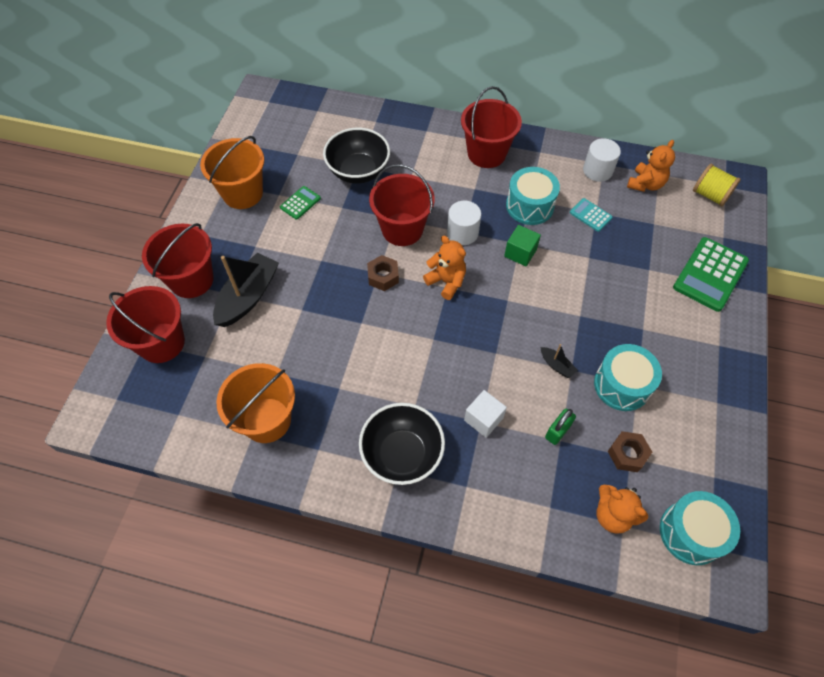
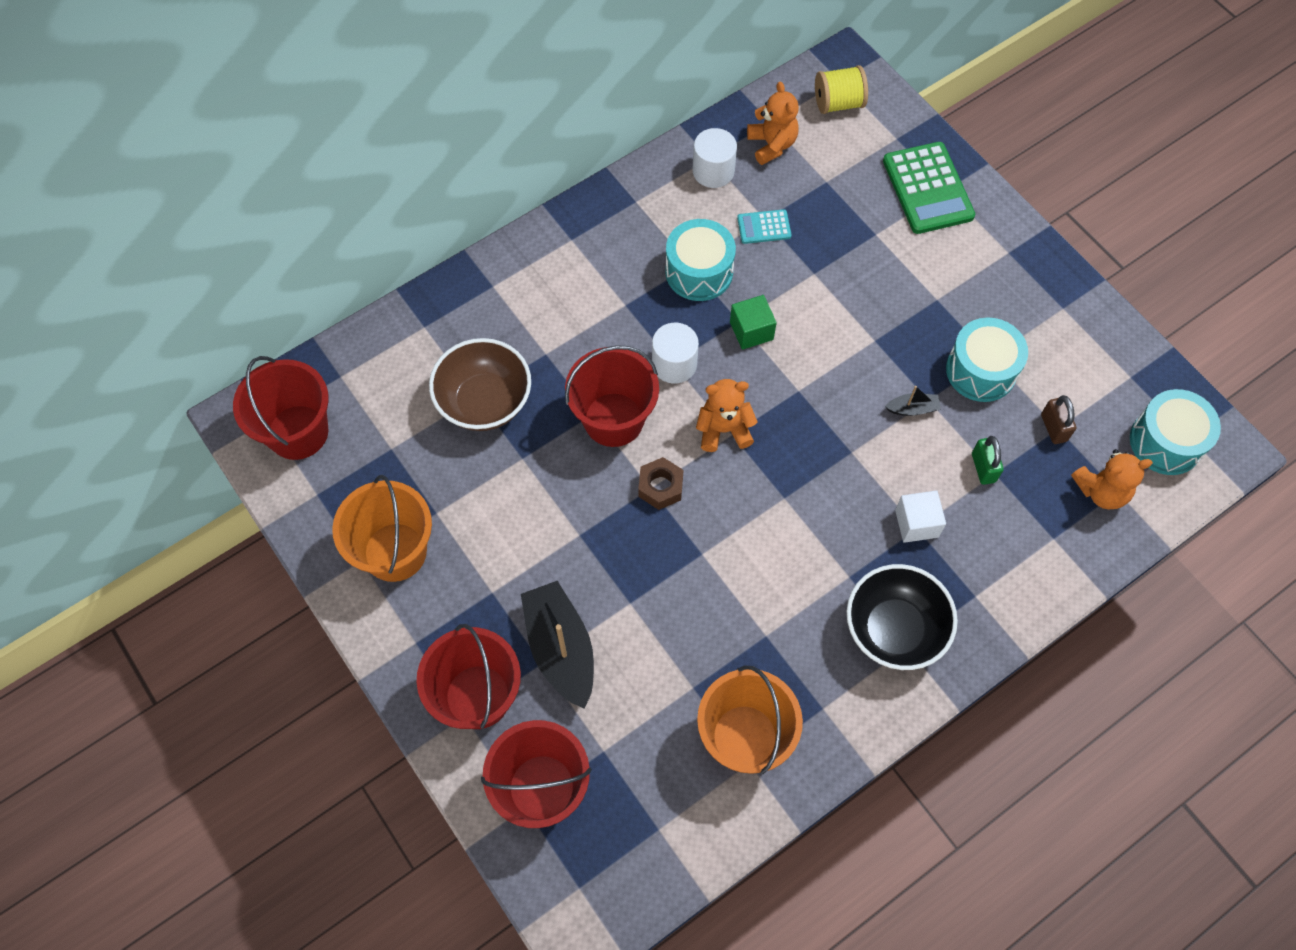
camera: 50 degrees left, 5 degrees up
(300, 203) = (473, 498): green calculator -> none
(358, 171) = (485, 402): black bowl -> brown bowl
(486, 153) = (587, 253): red bucket -> red bucket (298, 432)
(627, 454) = (1053, 428): brown nut -> brown padlock

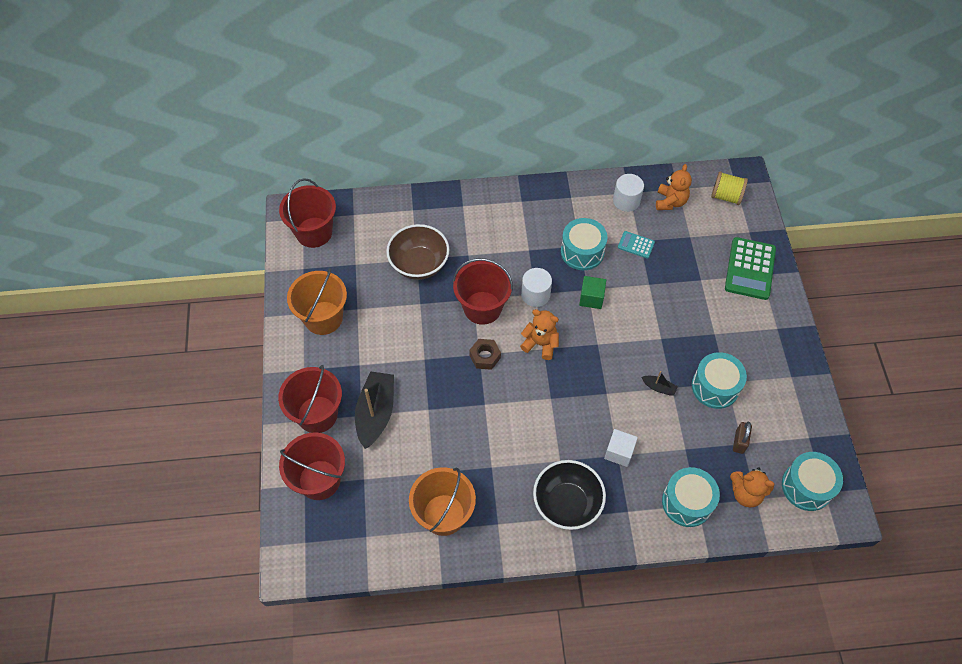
camera: 30 degrees right, 5 degrees down
(983, 467) = (680, 442): green padlock -> none
(1039, 542) = (687, 502): none -> turquoise drum

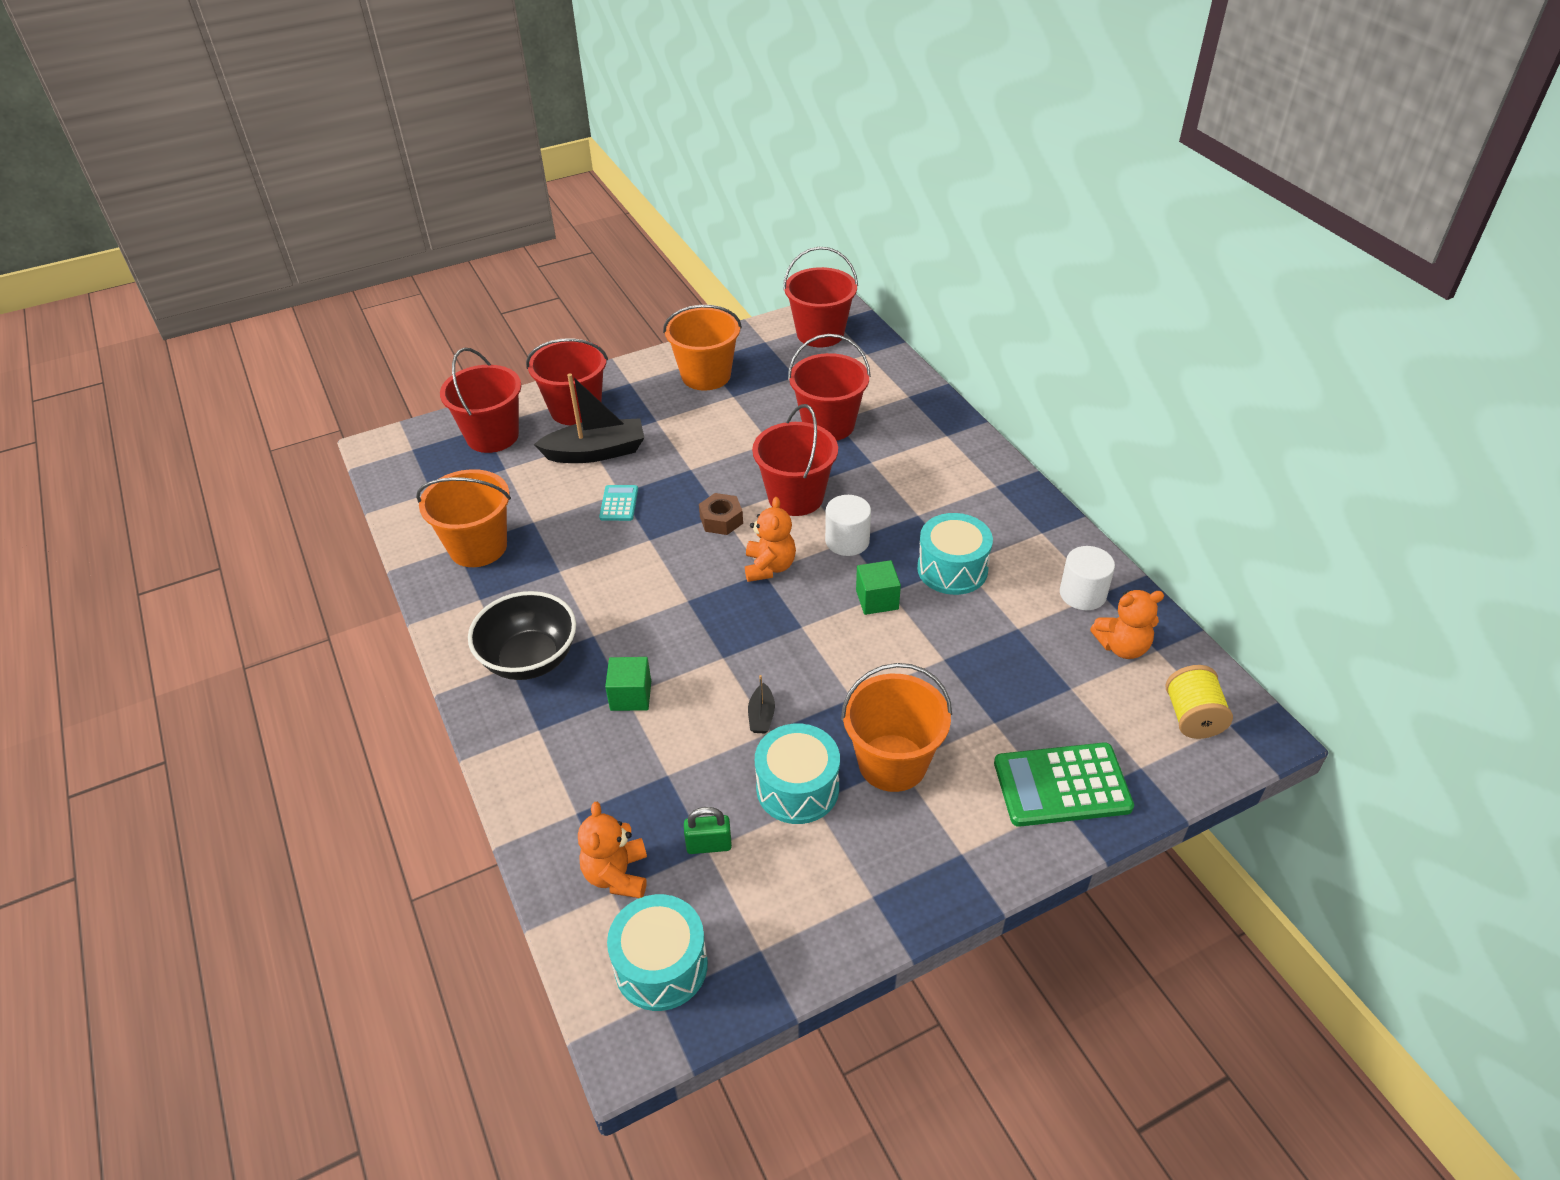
camera: 70 degrees right, 15 degrees down
(419, 264) = (828, 425): brown bowl -> red bucket
(619, 452) = (631, 696): white cube -> green cube
(636, 245) = (1007, 625): turquoise calculator -> turquoise calculator (619, 503)
(687, 502) = (576, 798): turquoise drum -> none
(712, 336) = (892, 763): none -> orange bucket
(739, 442) = (709, 845): brown padlock -> green padlock

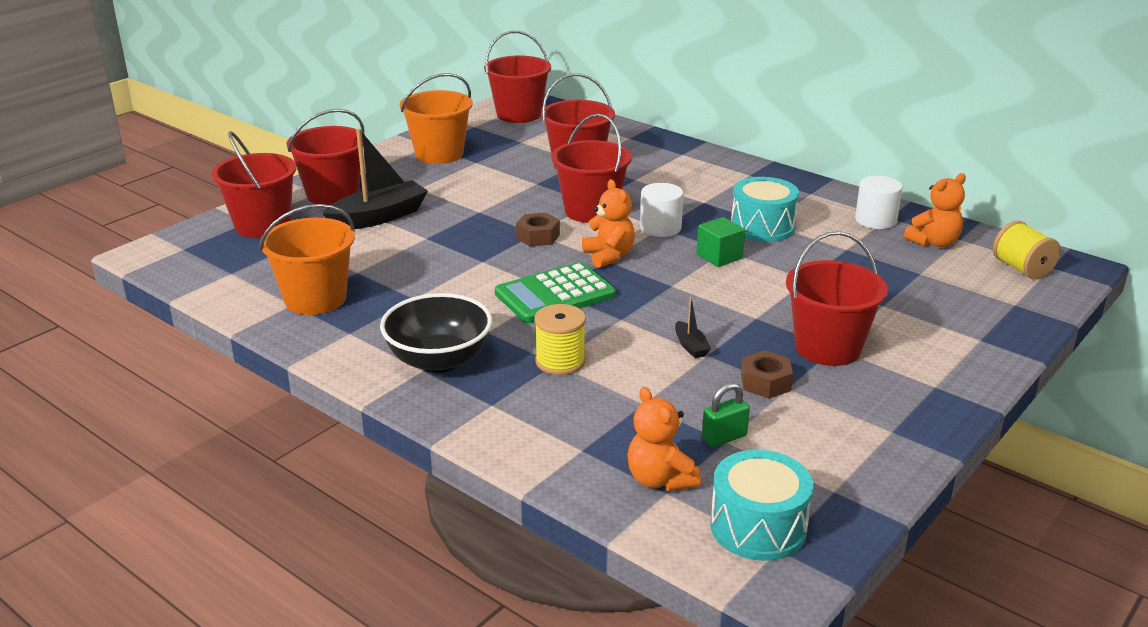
camera: 25 degrees left, 15 degrees down
(619, 503) = (432, 244): turquoise calculator -> none
(631, 696) = (560, 361): green cube -> yellow spool
(797, 788) = (765, 382): turquoise drum -> brown nut
(892, 763) = (828, 348): orange bucket -> red bucket
(1062, 785) = (969, 328): green calculator -> green calculator (555, 294)

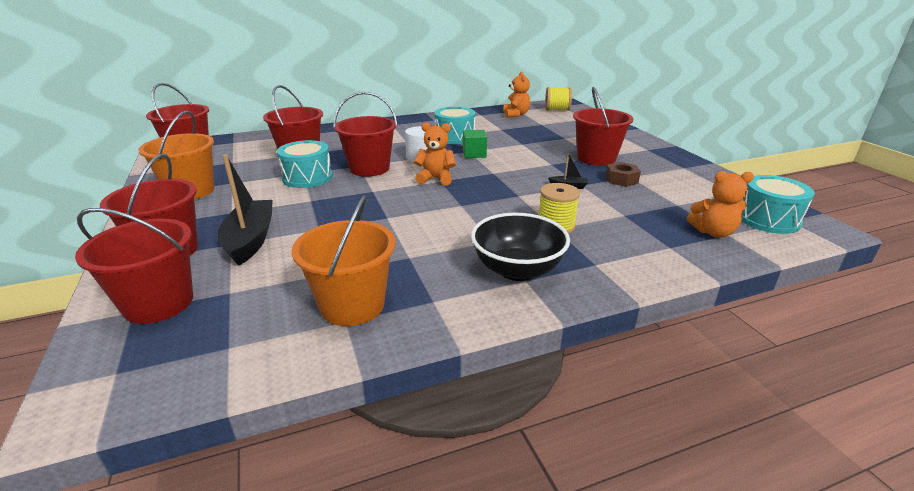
camera: 60 degrees left, 0 degrees up
(528, 190) = (307, 177): none -> turquoise drum
(538, 236) = (379, 191): brown nut -> none
(555, 294) = (466, 206): green calculator -> none
(724, 437) = (673, 204): green padlock -> none
(875, 220) = (480, 117): white cylinder -> none

